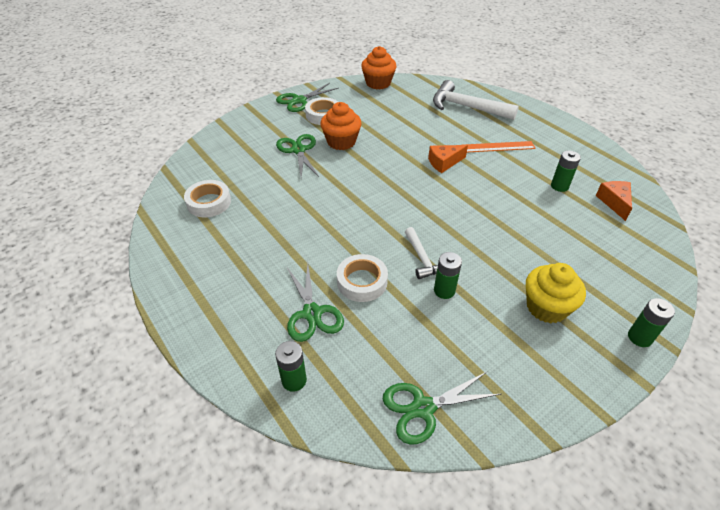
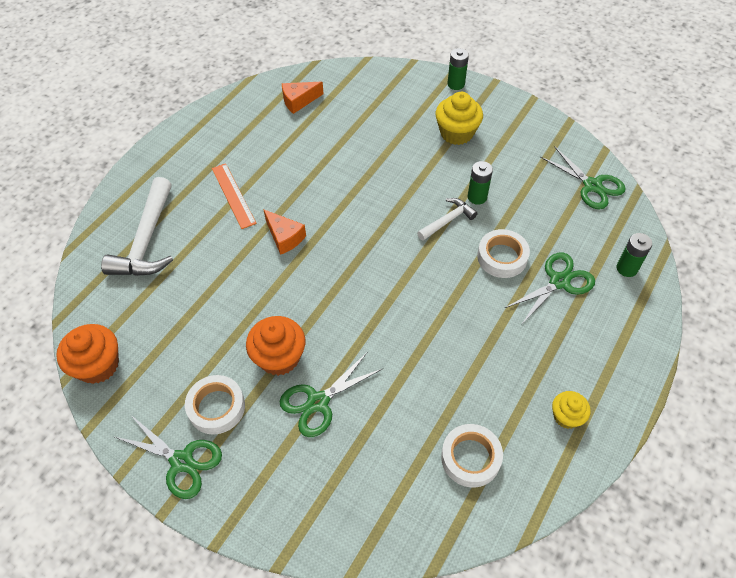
camera: 110 degrees left, 10 degrees up
(193, 262) = (566, 416): none -> yellow cupcake
(559, 186) = (289, 139): green battery -> none

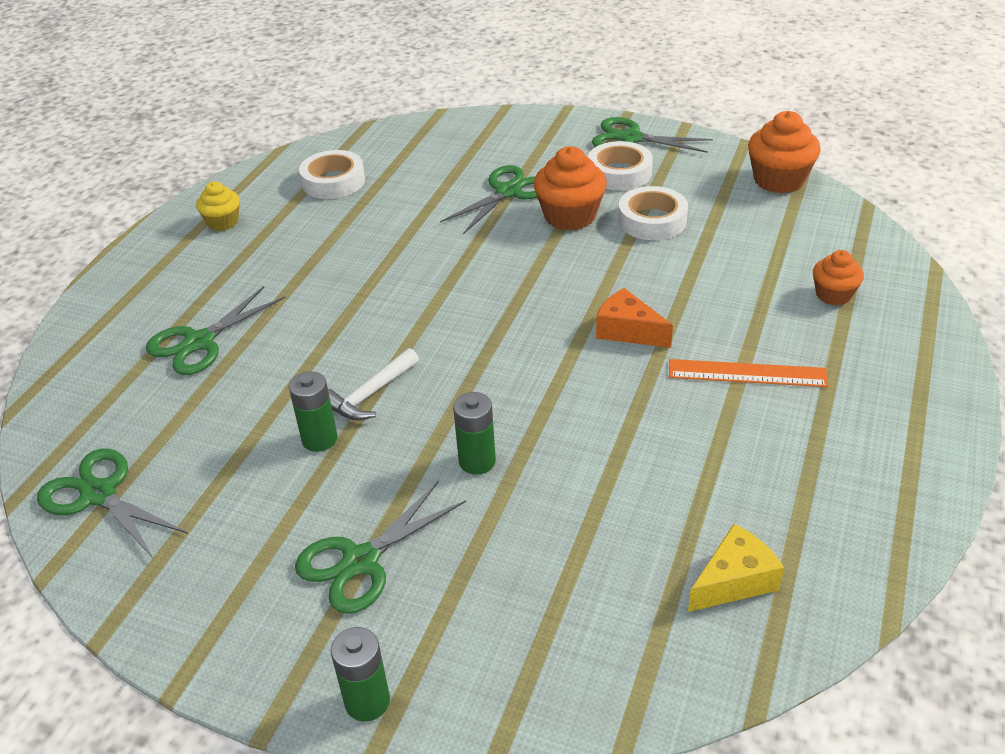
camera: 170 degrees right, 15 degrees down
(147, 240) = (833, 295): white hammer -> orange cupcake
(233, 195) = (747, 373): orange ruler -> orange ruler turned 45 degrees counterclockwise
(299, 101) = (734, 581): orange cheese -> yellow cheese
(456, 133) = (361, 561): yellow cupcake -> green scissors
(502, 257) = (283, 358): white tape -> white tape (652, 220)
(627, 268) = (89, 374): green battery -> green battery (477, 461)

